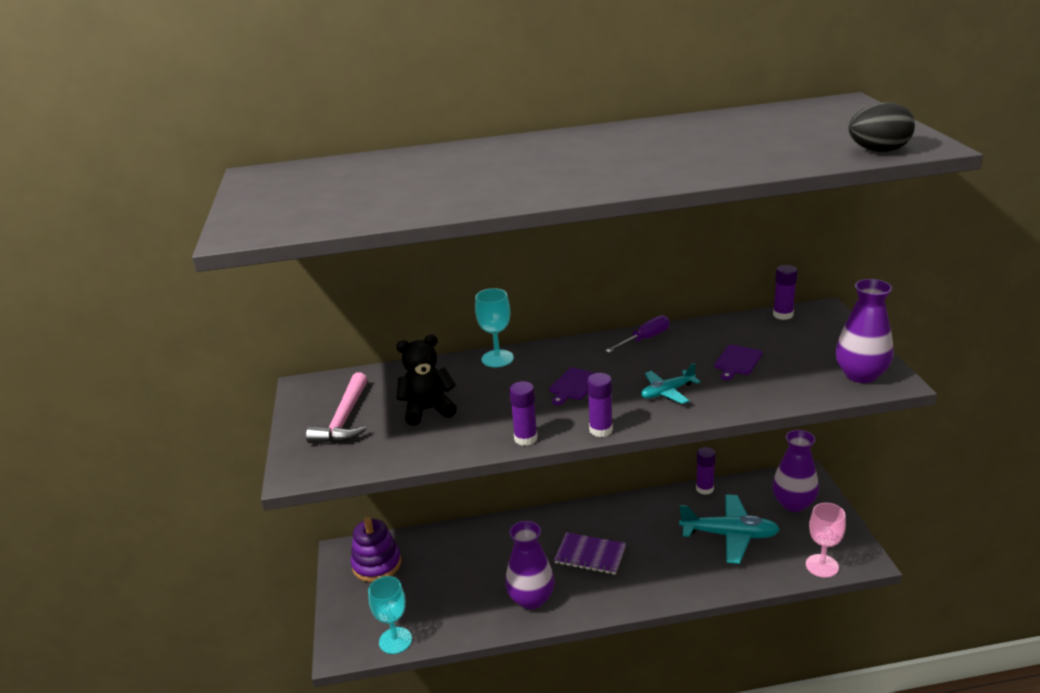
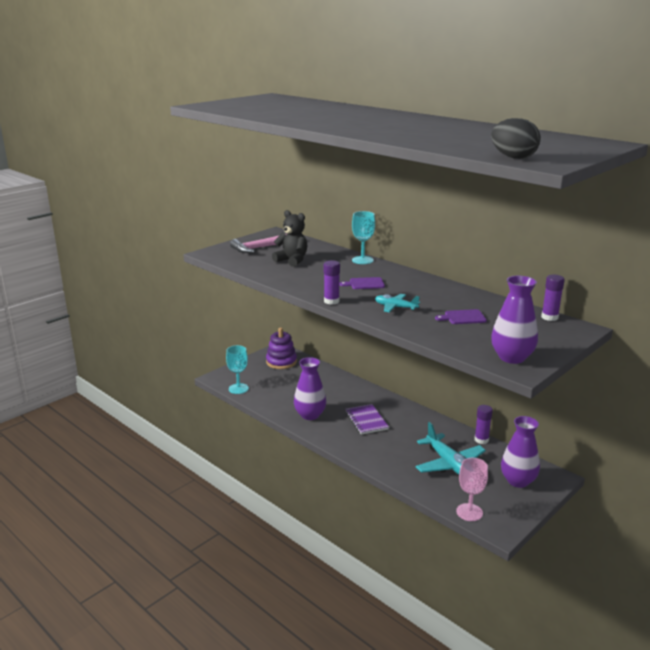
camera: 50 degrees right, 5 degrees down
(525, 438) = (298, 287): purple glue stick -> none
(645, 339) = (445, 287): purple screwdriver -> none

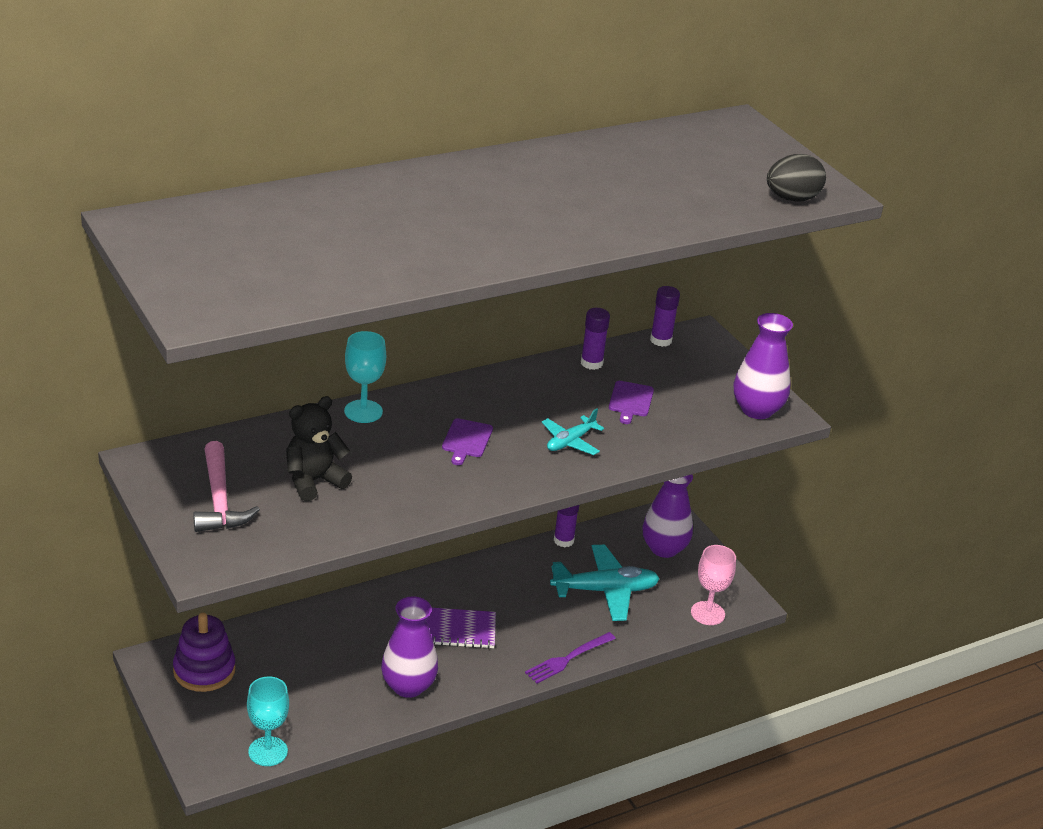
camera: 75 degrees left, 10 degrees up
(331, 301) = (517, 490): purple glue stick -> purple glue stick (591, 363)
(373, 462) = (567, 659): none -> purple fork

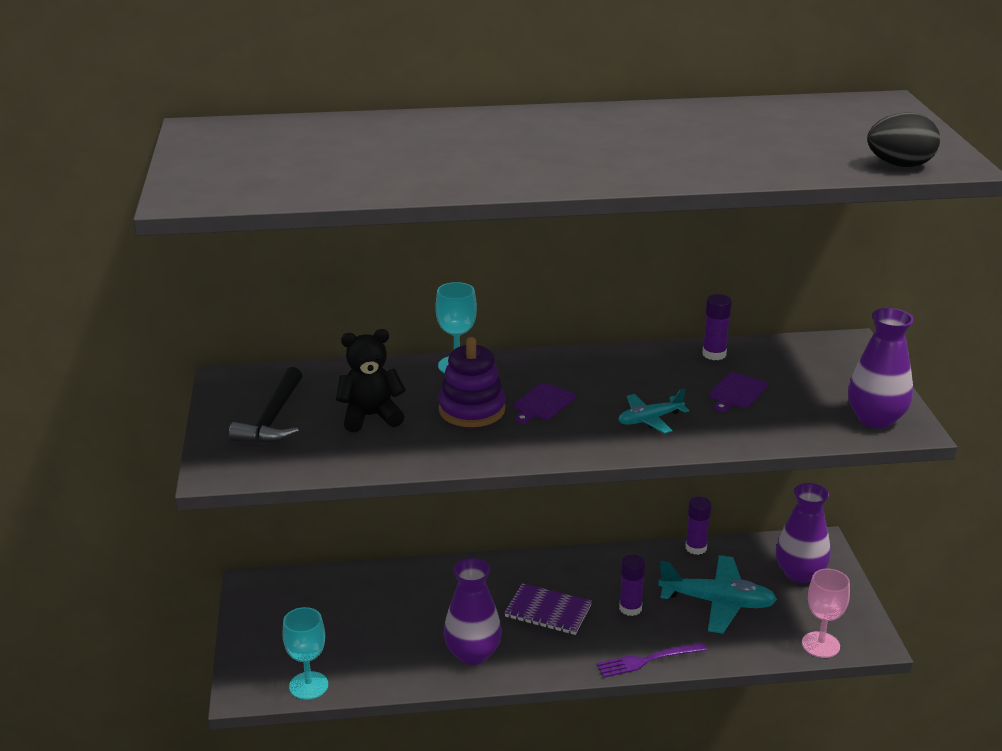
camera: 25 degrees right, 5 degrees down
(204, 670) = (292, 601): purple stacking toy -> purple stacking toy (472, 410)
(219, 500) = (273, 419): pink hammer -> black hammer
(661, 340) = (801, 343): purple glue stick -> purple glue stick (630, 608)

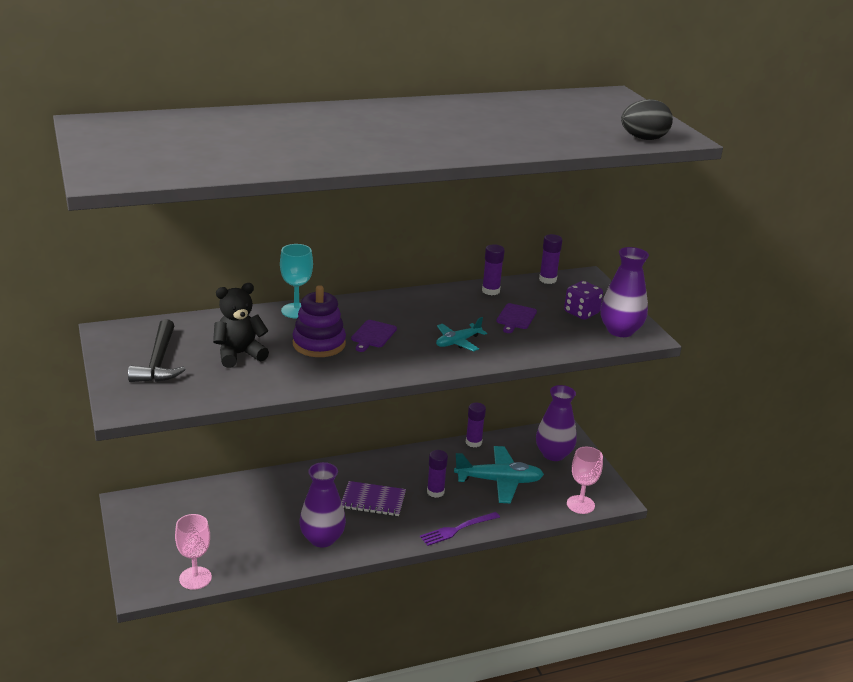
camera: 15 degrees left, 0 degrees up
(308, 686) = (195, 578): turquoise goblet -> pink goblet
(796, 343) = (547, 279): none -> purple glue stick
(828, 391) = (581, 313): none -> purple dice

